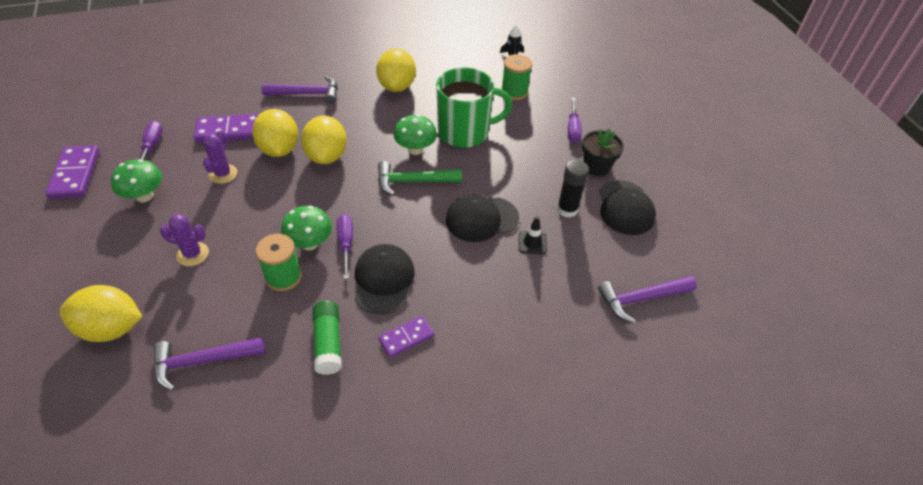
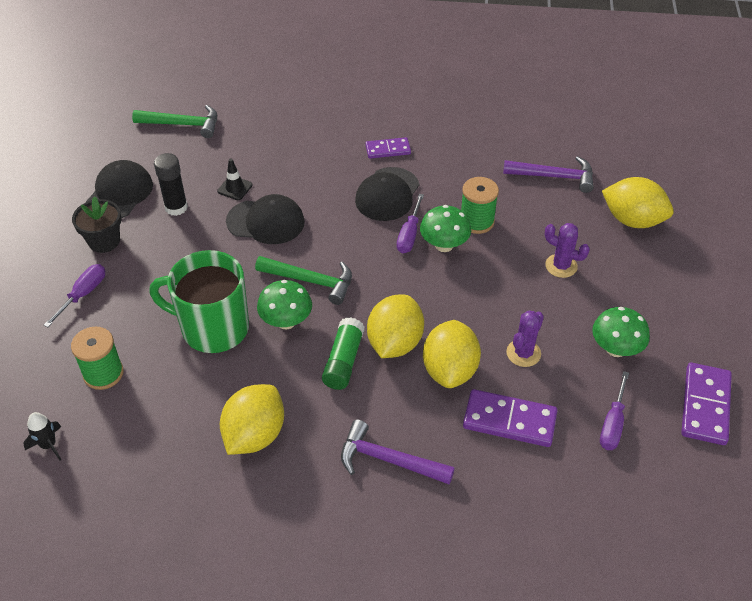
camera: 155 degrees left, 0 degrees up
(328, 343) = (451, 162): green glue stick -> green glue stick (343, 361)
(641, 299) = (183, 124): purple hammer -> green hammer

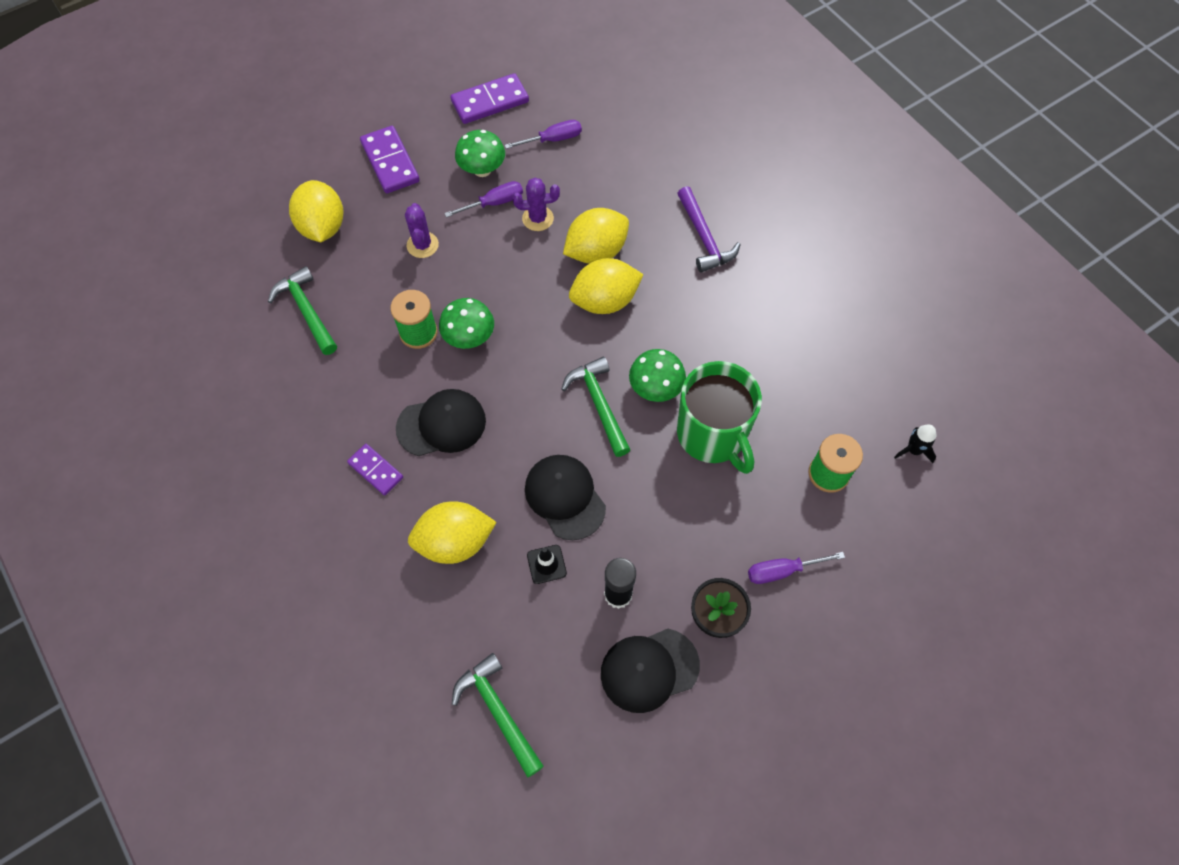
camera: 130 degrees left, 15 degrees up
(254, 435) = (767, 327): yellow lemon -> yellow lemon (455, 542)
(343, 361) = (653, 321): green glue stick -> none
(409, 235) = (480, 371): purple screwdriver -> purple screwdriver (494, 203)
(509, 421) = (606, 193): purple domino -> purple domino (390, 162)
(554, 176) = (307, 311): purple hammer -> green hammer

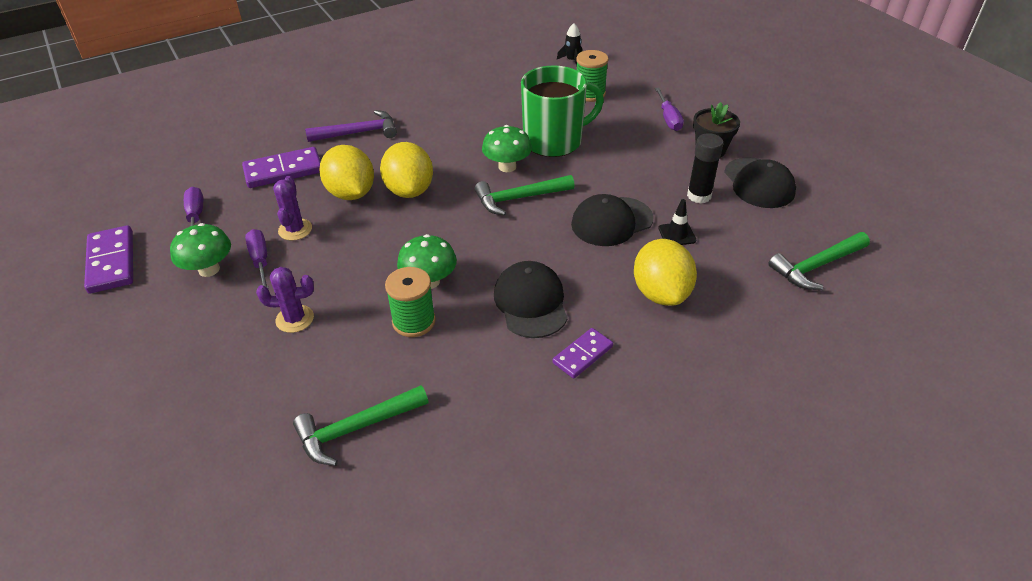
camera: 85 degrees left, 20 degrees down
(323, 227) = (228, 417): yellow lemon -> none
(390, 162) = (154, 350): purple domino -> purple domino (283, 170)

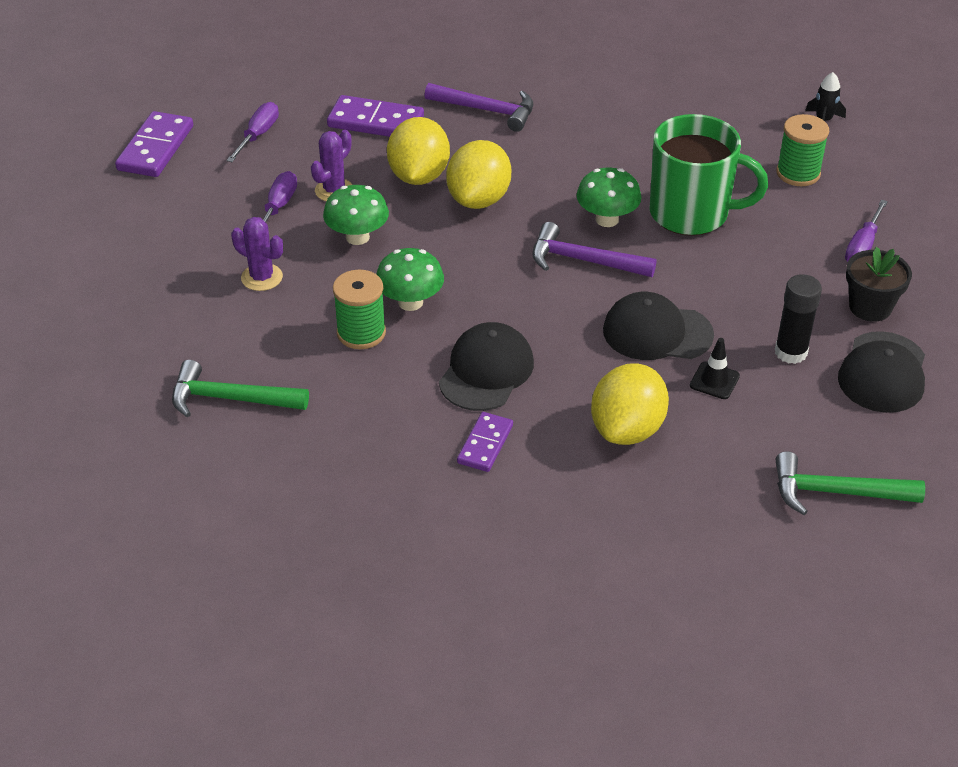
camera: 35 degrees right, 0 degrees up
(209, 269) = (228, 194): green mushroom -> green mushroom (357, 237)
(519, 198) = (583, 261): green hammer -> purple hammer
(582, 355) = (485, 444): purple domino -> purple domino turned 60 degrees counterclockwise

